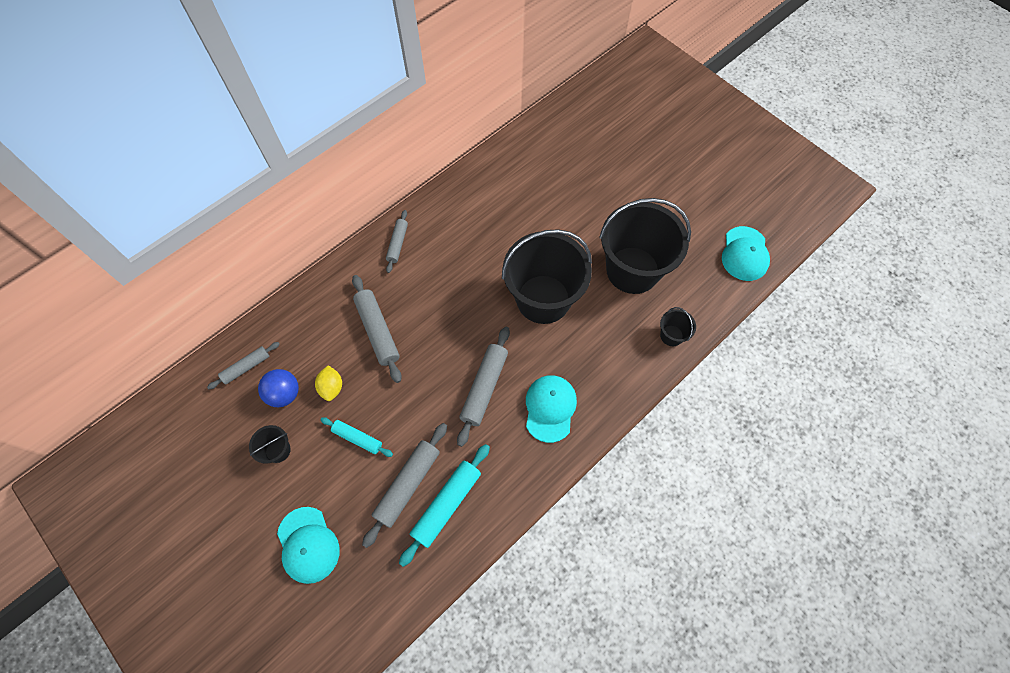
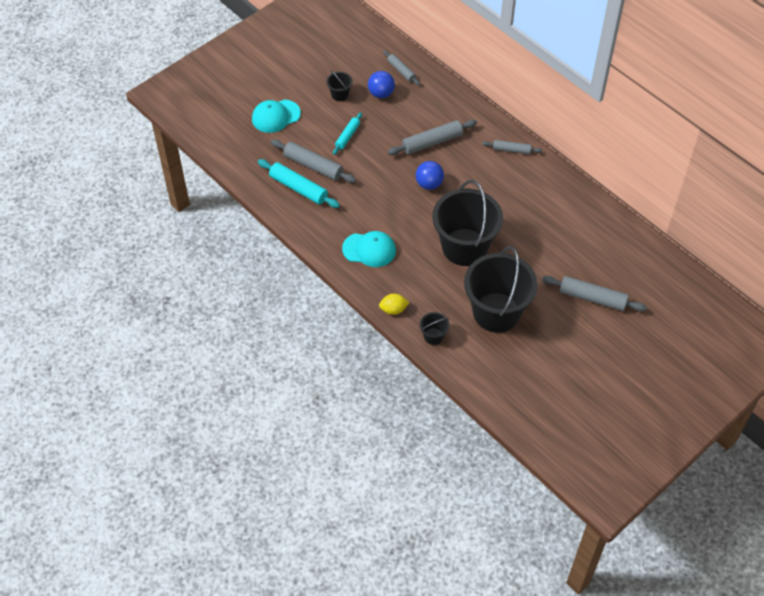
camera: 90 degrees right, 10 degrees down
(332, 387) = (386, 119): yellow lemon -> yellow lemon (393, 309)
(446, 336) = (429, 184): none -> blue ball
(484, 387) = (386, 208): grey rolling pin -> grey rolling pin (592, 298)
(745, 254) = (519, 403): turquoise cap -> none

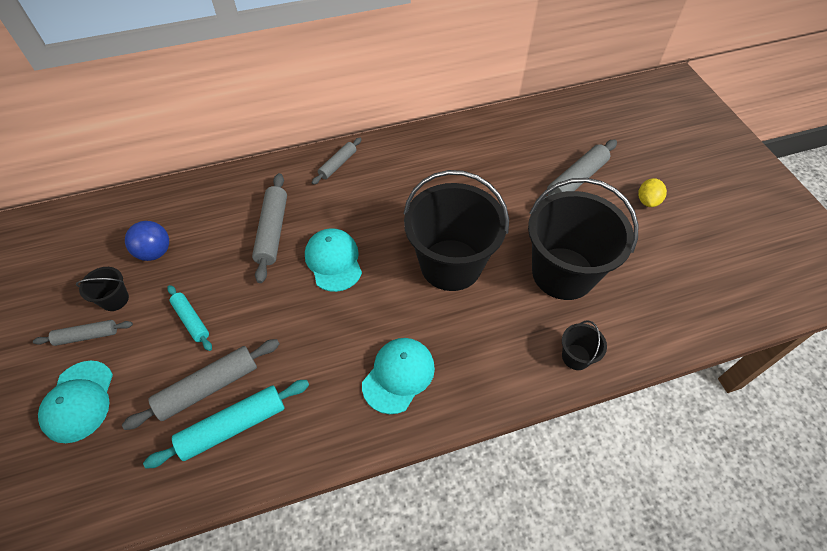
camera: 65 degrees left, 0 degrees up
(393, 309) = (514, 388): yellow lemon -> yellow lemon (647, 201)
(401, 71) = (139, 217): grey rolling pin -> grey rolling pin (87, 336)
(429, 184) = (333, 261): blue ball -> turquoise cap

